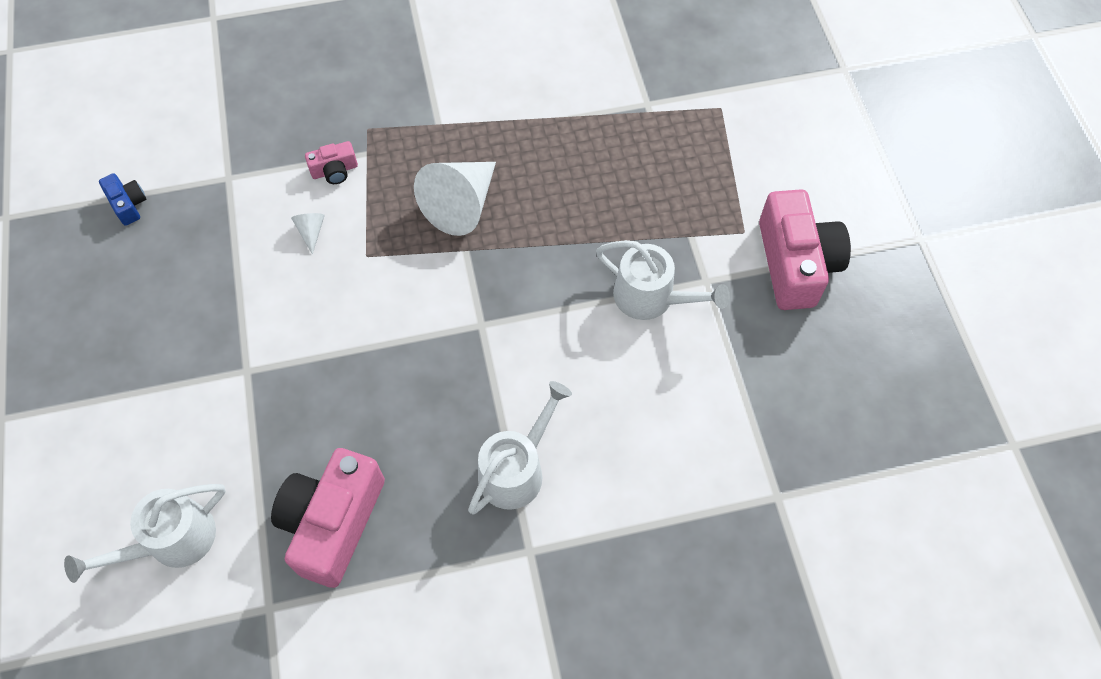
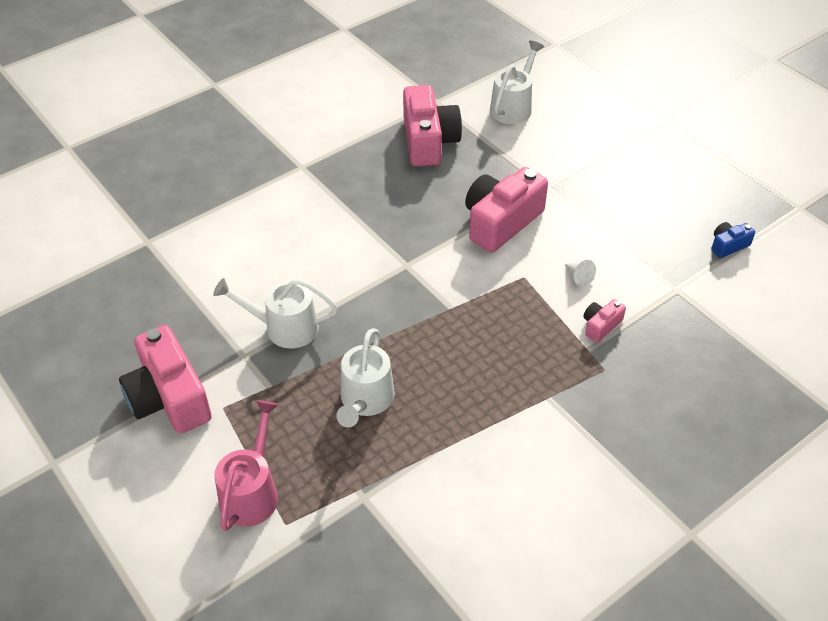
camera: 155 degrees right, 15 degrees down
(128, 204) = (728, 245): blue camera -> blue camera turned 120 degrees clockwise
(337, 339) = (501, 222): none -> pink camera
(461, 205) = (477, 339): white cone -> none
(517, 469) = (331, 199): white watering can -> white watering can (365, 401)
(740, 144) = (252, 491): none -> pink watering can

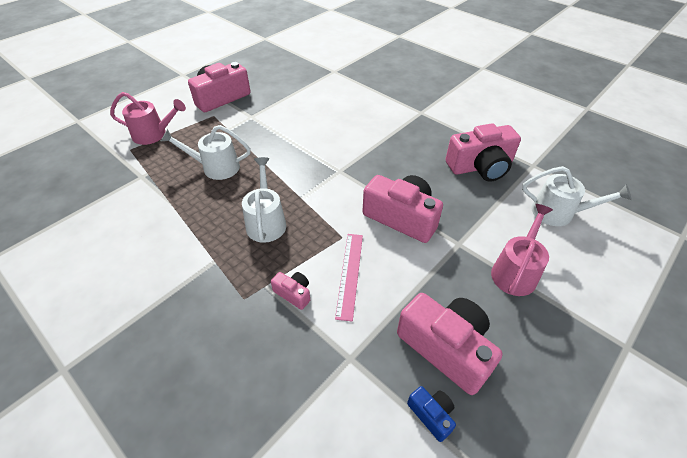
camera: 80 degrees right, 0 degrees up
(284, 328) = (274, 127): white watering can -> white watering can (266, 221)
(578, 277) = (350, 274): white cone -> pink ruler
(585, 157) = (516, 271): none -> pink watering can
(667, 223) = (446, 348): none -> pink camera

